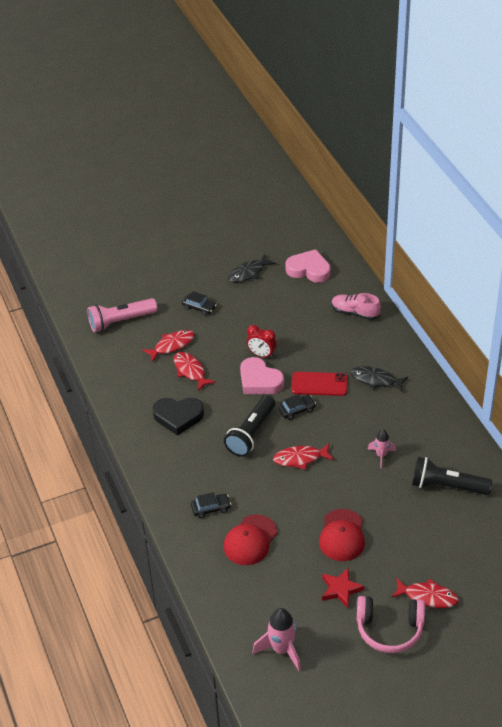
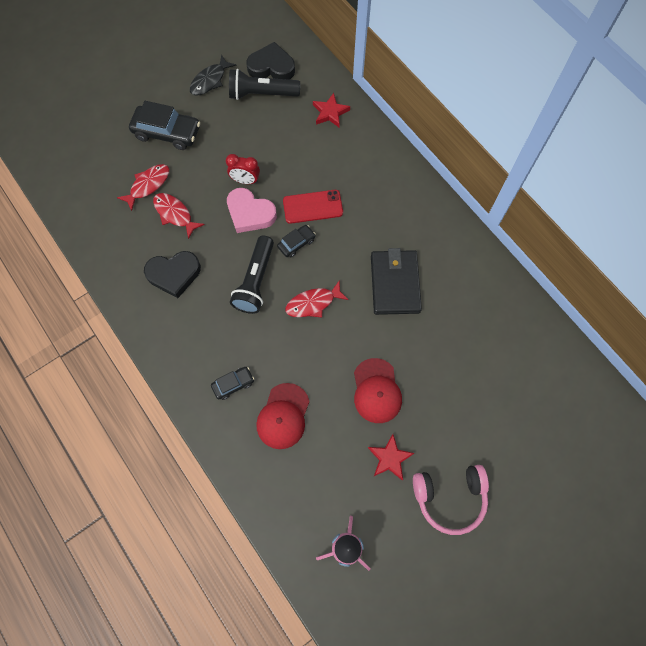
camera: 15 degrees left, 25 degrees up
(121, 321) = (87, 164): pink flashlight -> none
(199, 307) = (167, 132): black car -> black car, size x1.87
(309, 269) = (271, 67): pink heart -> black heart
(355, 313) = (330, 112): pink shoe -> red star
(375, 380) = (369, 192): black fish -> none
(381, 455) = (394, 283): pink rocket -> black wallet
(427, 597) = (479, 449): red fish -> none
(447, 486) = (468, 309): black flashlight -> black flashlight (262, 94)

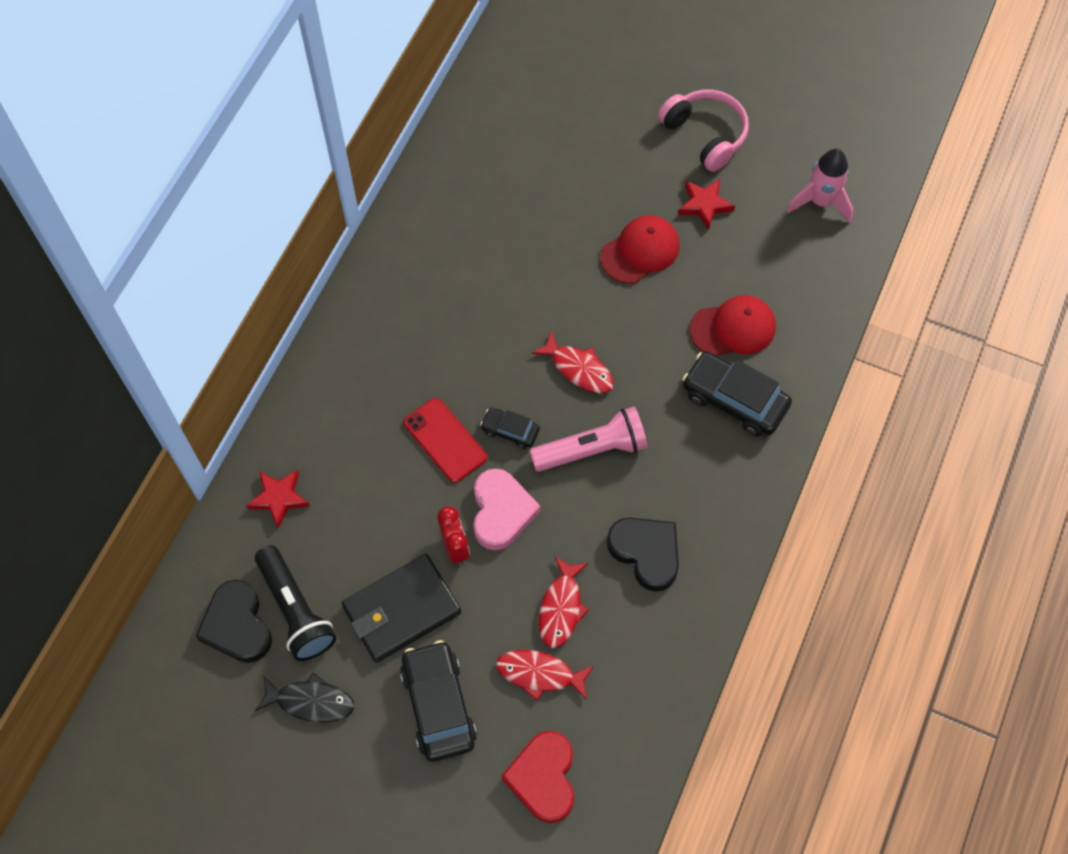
camera: 120 degrees left, 5 degrees down
(96, 160) = (543, 778): none -> red heart
(233, 384) = (734, 400): black car -> black car, size x1.87
(255, 281) = (592, 449): black flashlight -> pink flashlight
(394, 283) = (496, 294): black wallet -> black wallet (401, 610)

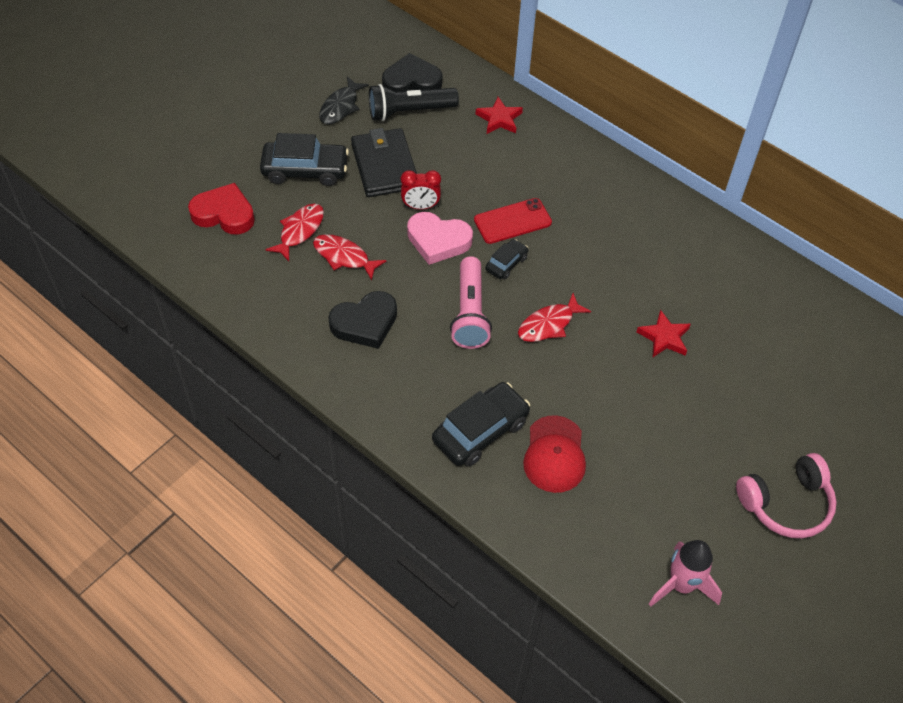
camera: 105 degrees right, 10 degrees down
(640, 251) = (658, 405): red cap -> none
(704, 205) = (699, 475): red star -> red star (664, 337)

